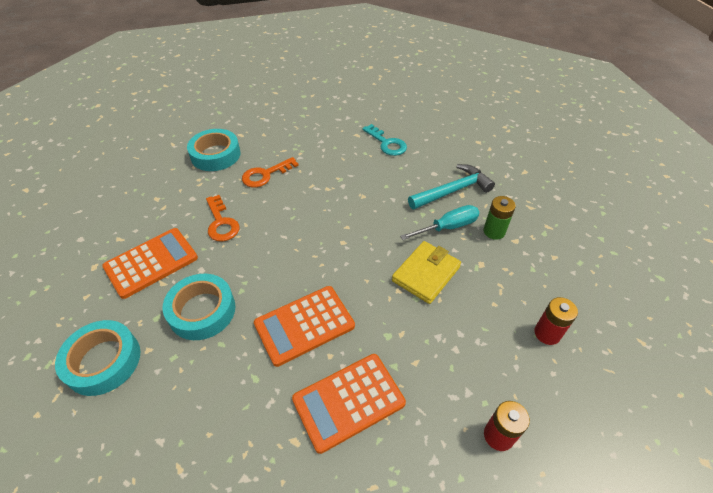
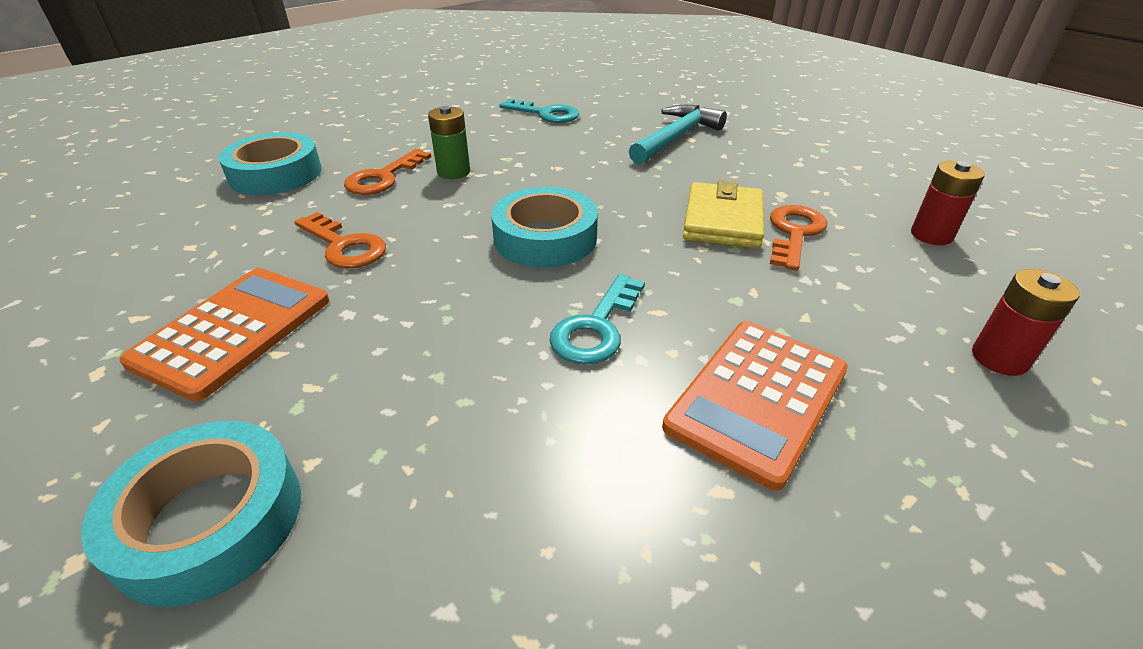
camera: 25 degrees left, 10 degrees down
(202, 311) = (391, 366): turquoise tape -> turquoise tape (545, 238)
(304, 325) = (596, 327): orange calculator -> turquoise key
(447, 227) = (704, 170): turquoise screwdriver -> none
(460, 299) = (794, 233): none -> orange key
(494, 231) = (765, 161): green battery -> green battery (453, 172)

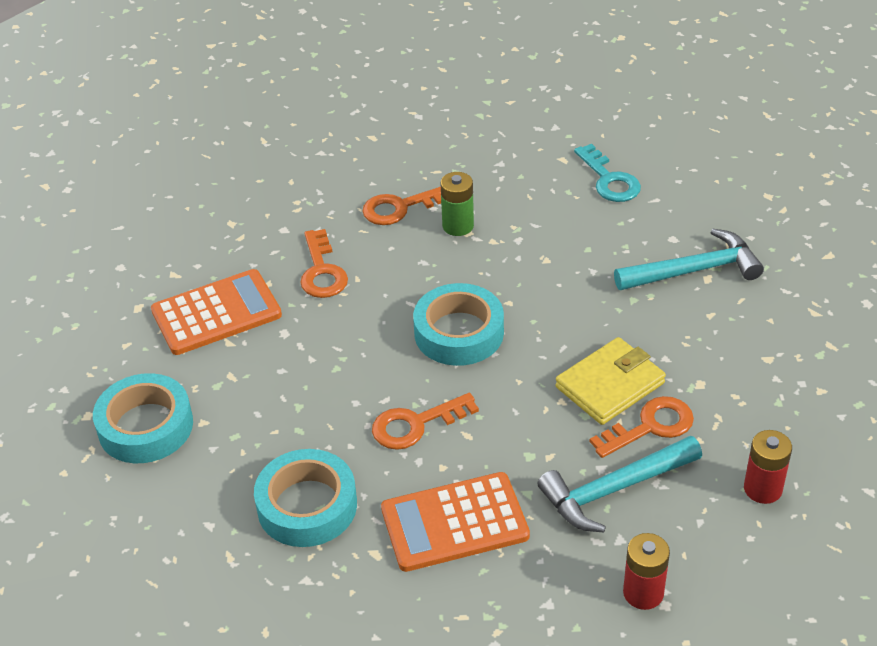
camera: 40 degrees right, 5 degrees up
(275, 174) = (328, 166): turquoise tape -> turquoise tape (307, 506)
(596, 327) = (416, 424): turquoise key -> orange key
(842, 289) = (614, 490): none -> turquoise hammer

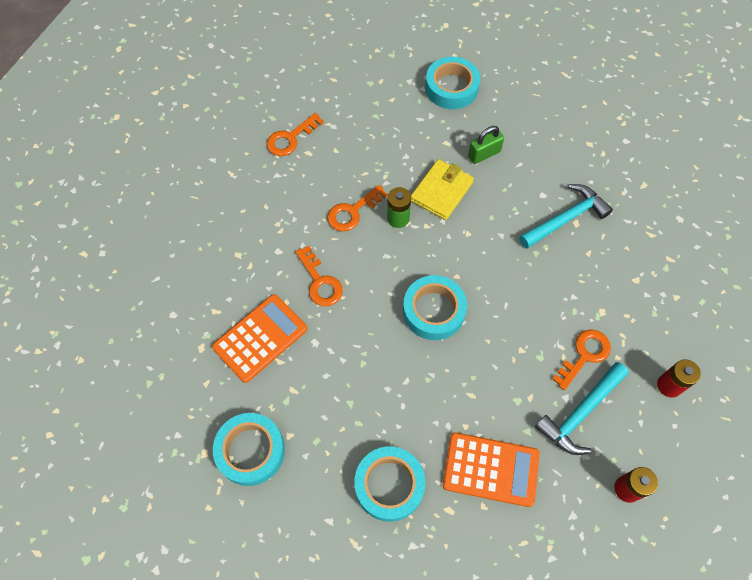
camera: 20 degrees left, 20 degrees up
(416, 424) = (435, 396): orange key -> orange key (290, 138)
(454, 522) = (490, 469): orange calculator -> orange calculator turned 135 degrees counterclockwise
(597, 103) = (451, 88): none -> turquoise tape
(609, 180) = (484, 154): turquoise key -> green padlock
(610, 385) = (547, 328): yellow wallet -> yellow wallet (441, 191)

